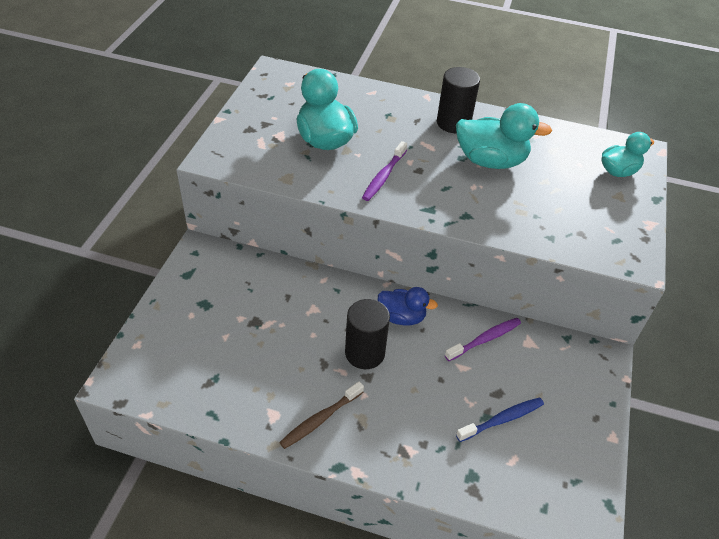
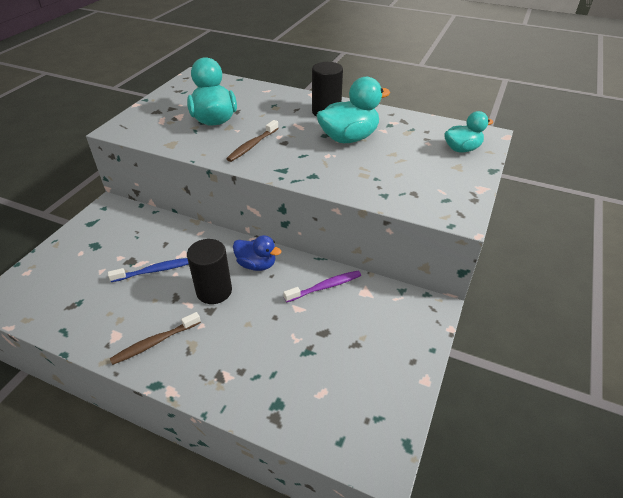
camera: 10 degrees right, 5 degrees down
(383, 176) = (252, 145): purple toothbrush -> brown toothbrush
(490, 161) = (349, 138): turquoise duck -> turquoise duck turned 45 degrees counterclockwise
(502, 419) = (321, 355): blue toothbrush -> blue toothbrush (155, 271)

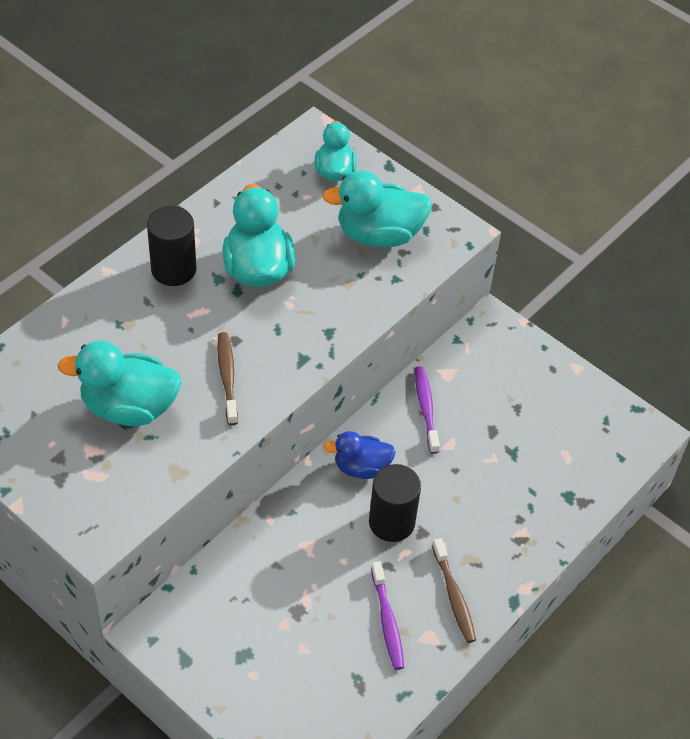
camera: 75 degrees left, 10 degrees up
(127, 308) = (387, 621): none -> purple toothbrush
(155, 271) = (329, 583): blue toothbrush -> none
(252, 145) = (227, 377): brown toothbrush -> brown toothbrush turned 150 degrees counterclockwise
(256, 264) = (361, 467): blue duck -> blue duck turned 135 degrees counterclockwise
(421, 179) = (379, 234): none -> turquoise duck

